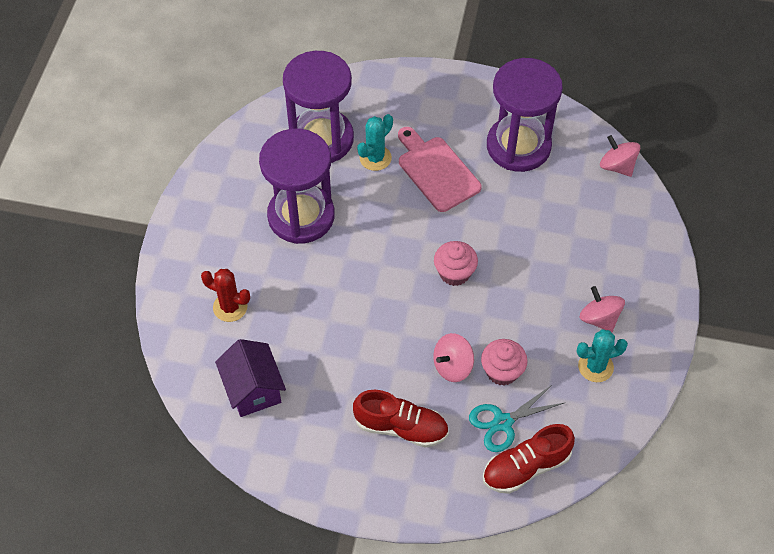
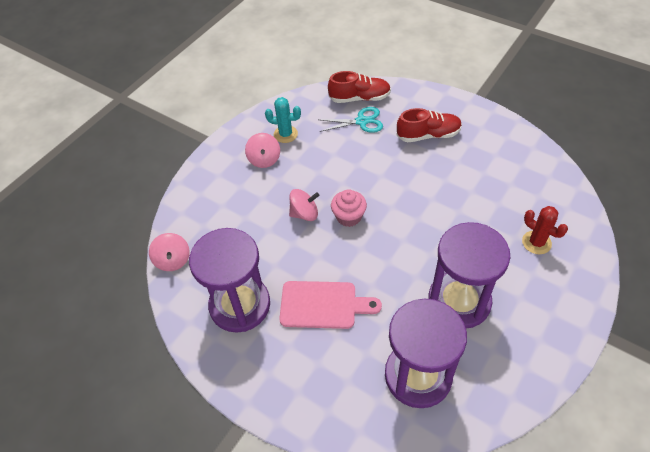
camera: 155 degrees left, 5 degrees down
(253, 389) = (526, 182): purple house -> none
(375, 158) = (372, 336): turquoise cactus -> none
(401, 427) = (428, 135): red shoe -> red shoe turned 135 degrees clockwise
(436, 171) = (323, 305): pink cutting board -> pink cutting board turned 75 degrees counterclockwise
(452, 366) = (379, 159): pink spinning top -> pink spinning top (304, 214)
(502, 371) = (347, 147): pink cupcake -> none

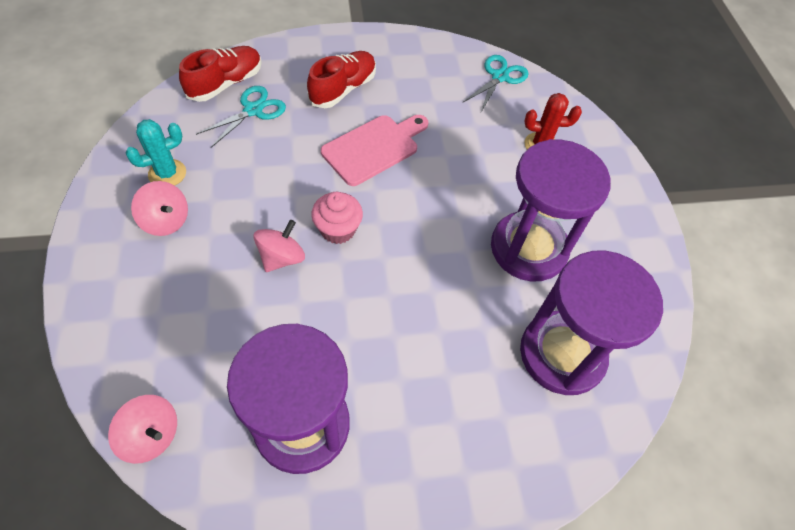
camera: 50 degrees left, 5 degrees up
(323, 305) = (401, 351): pink cutting board -> pink cutting board (374, 148)
(551, 180) = (500, 77): none -> turquoise scissors

